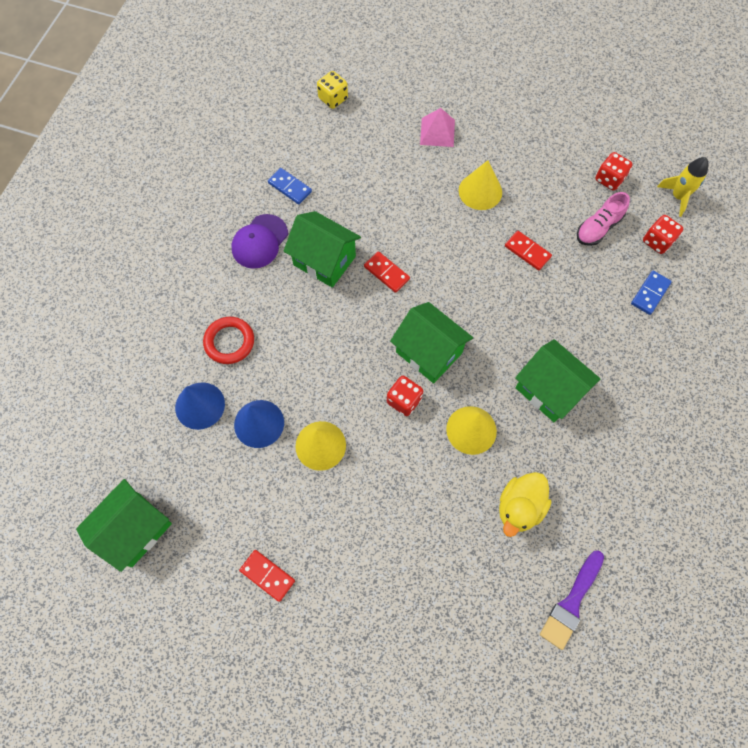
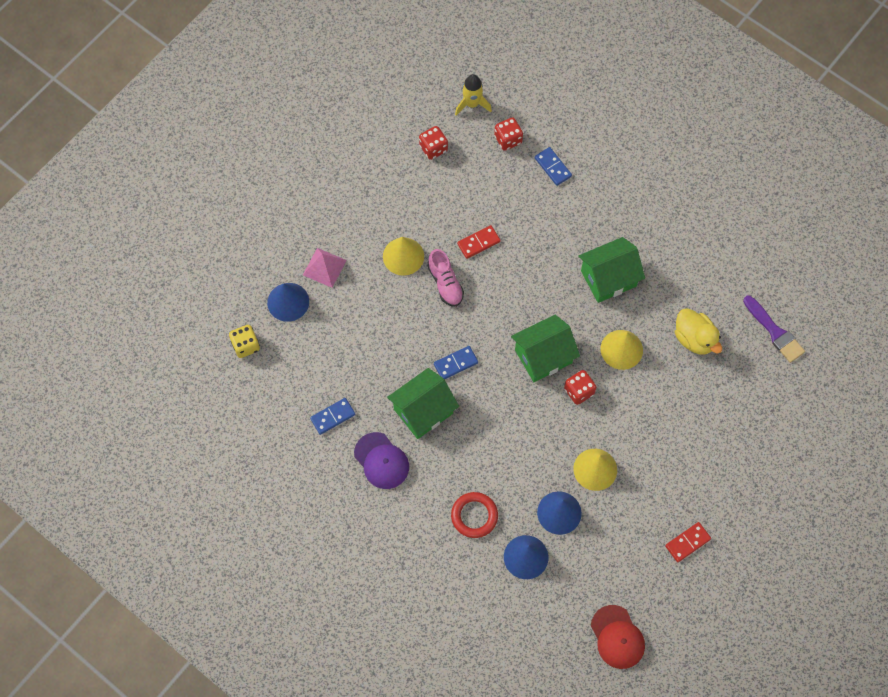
camera: 70 degrees left, 0 degrees up
(135, 529) = (617, 637): green house -> red cap
(386, 273) = (456, 363): red domino -> blue domino
(389, 116) = (288, 302): none -> blue cone
(598, 228) = (477, 178): pink shoe -> pink shoe (445, 283)

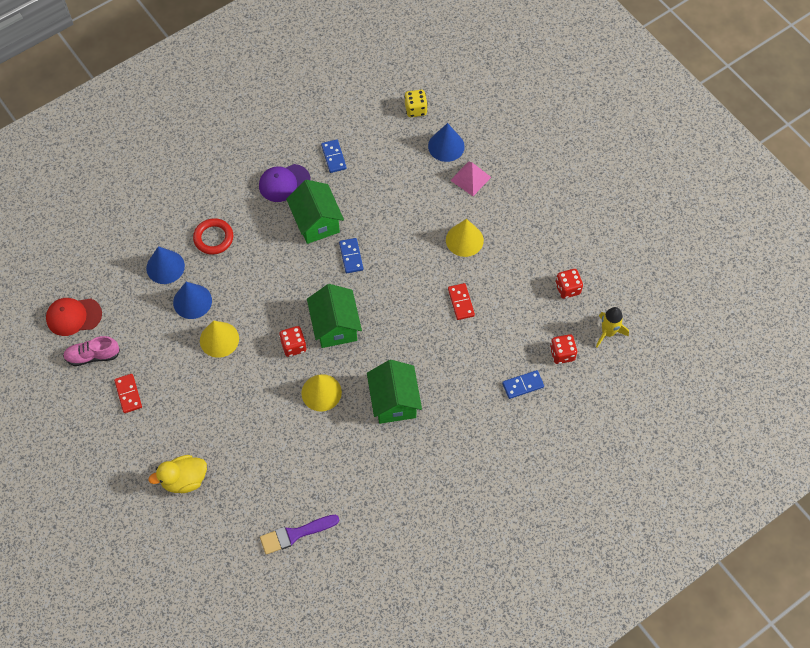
camera: 105 degrees right, 5 degrees down
(445, 283) = (428, 266): pink shoe -> pink shoe (93, 356)
(694, 339) = (311, 459): yellow duck -> yellow duck (184, 480)

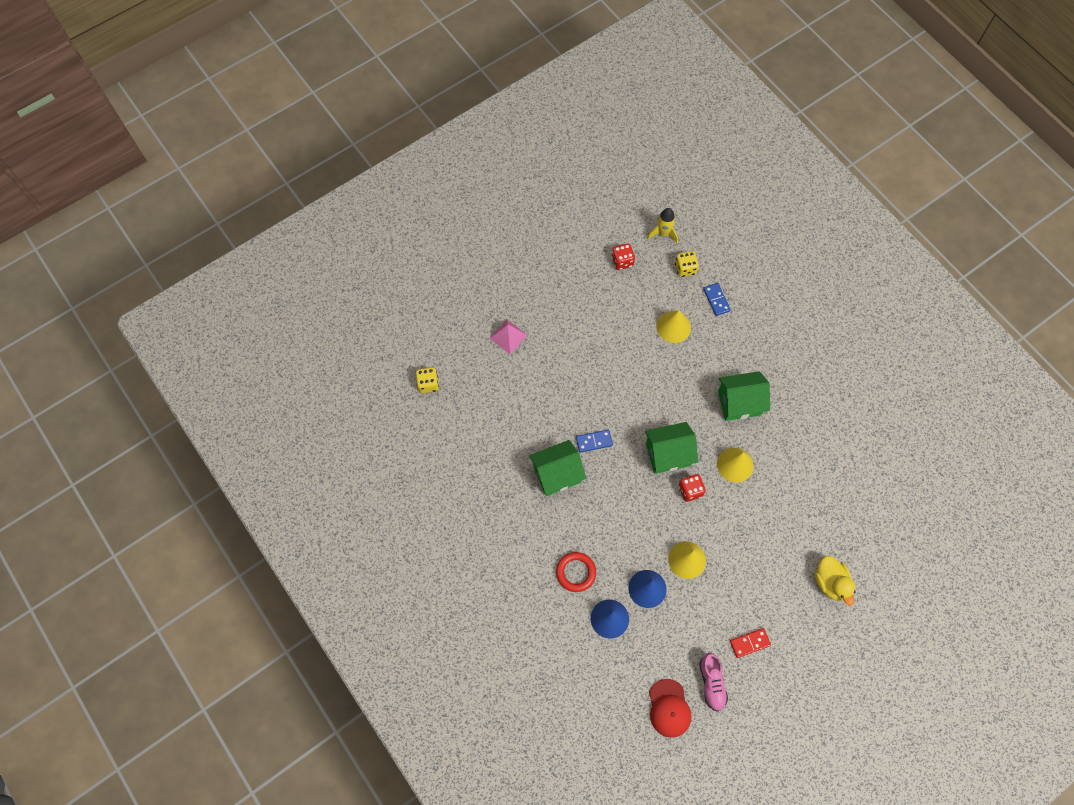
camera: 90 degrees left, 5 degrees up
(284, 183) = (511, 506): purple cap -> none
(295, 534) = (869, 483): purple brush -> none
(333, 157) = (482, 460): blue domino -> none
(446, 146) = (471, 357): blue cone -> none
(461, 302) = (639, 347): red domino -> none
(464, 240) = (574, 343): yellow cone -> yellow cone (673, 327)
(562, 354) = (685, 269): red dice -> yellow dice

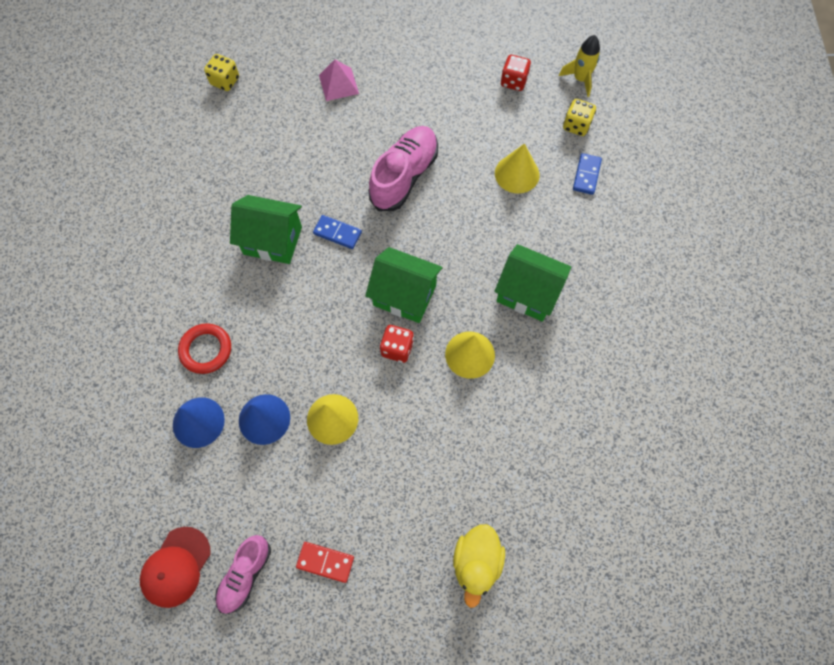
camera: 35 degrees right, 0 degrees up
(605, 375) = (404, 176): none -> pink shoe

